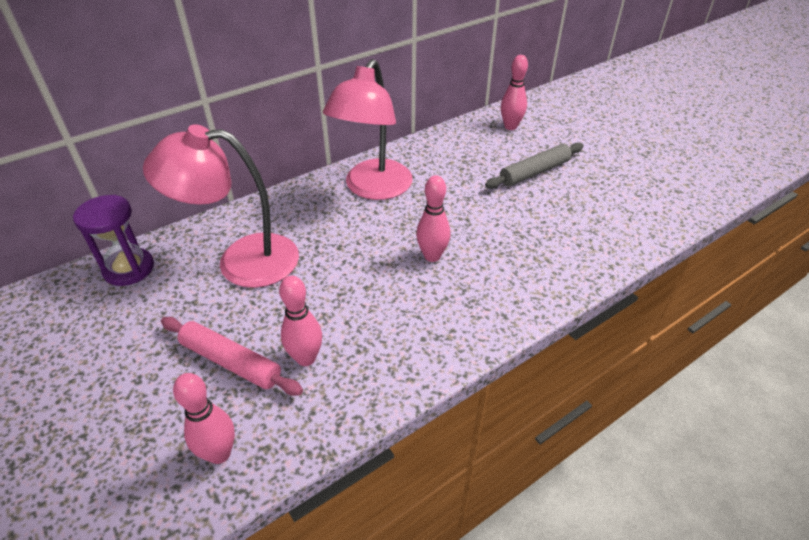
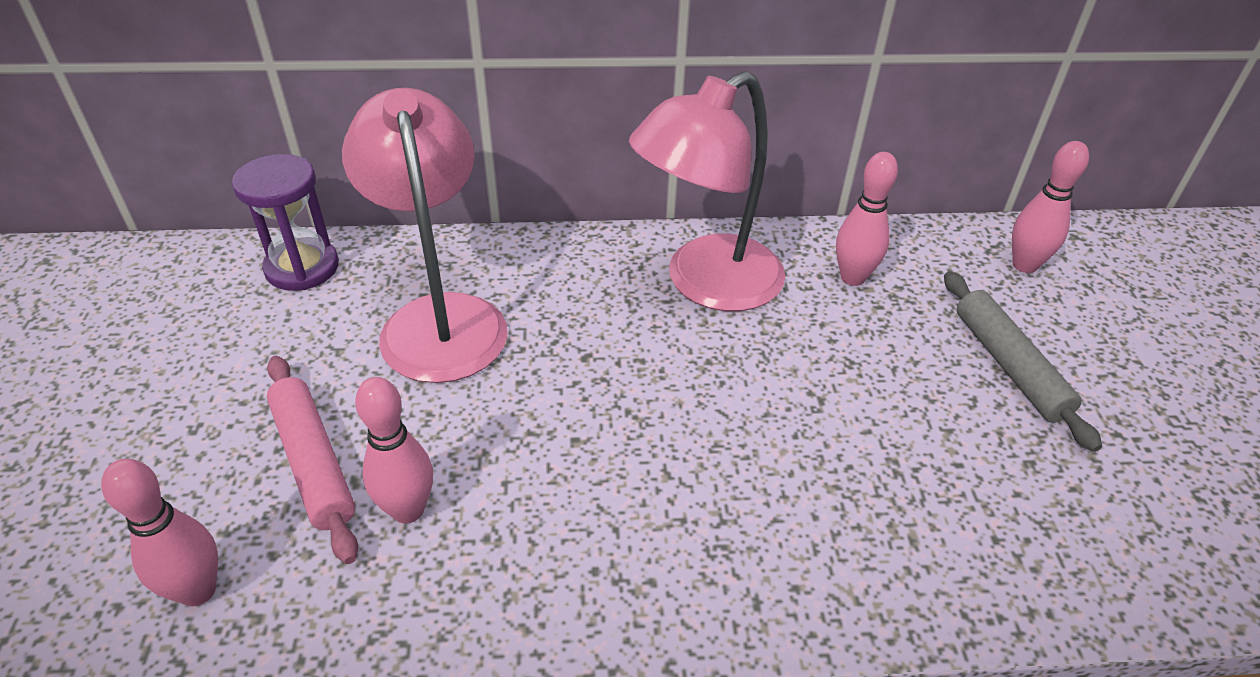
camera: 30 degrees right, 0 degrees up
(241, 261) = (440, 318): pink lamp -> pink lamp turned 45 degrees clockwise
(432, 256) = (714, 437): pink bowling pin -> pink bowling pin (852, 278)
(534, 172) = (1009, 365): grey rolling pin -> grey rolling pin turned 75 degrees clockwise

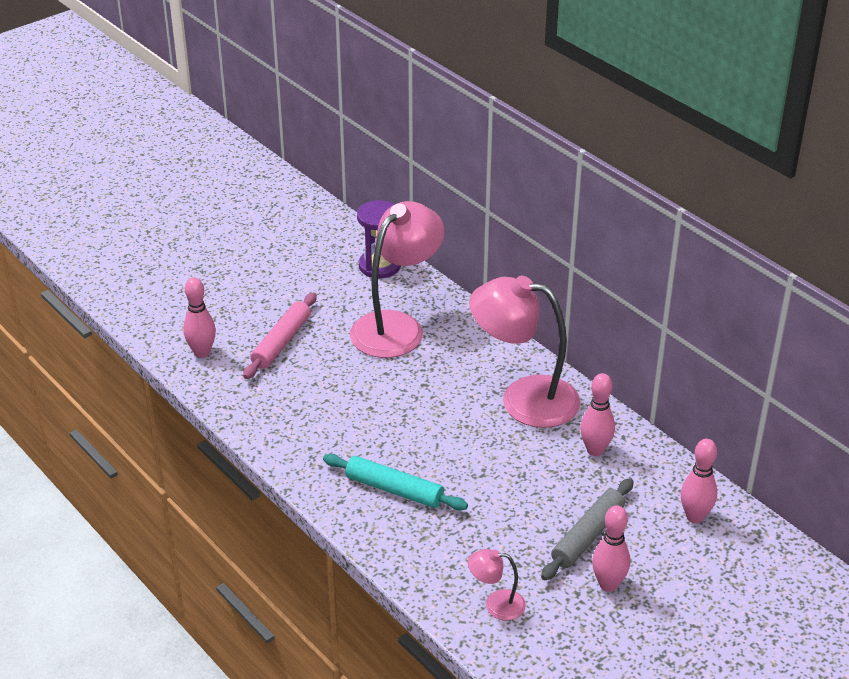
camera: 55 degrees right, 5 degrees down
(408, 510) = (286, 381): pink bowling pin -> pink bowling pin (608, 584)
(781, 514) = (394, 489): none -> turquoise rolling pin
(1108, 533) = (496, 604): none -> pink lamp

